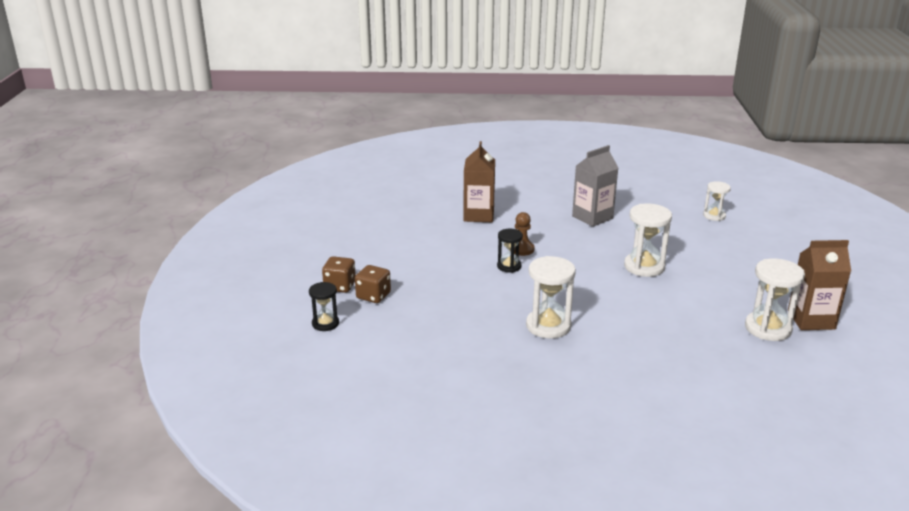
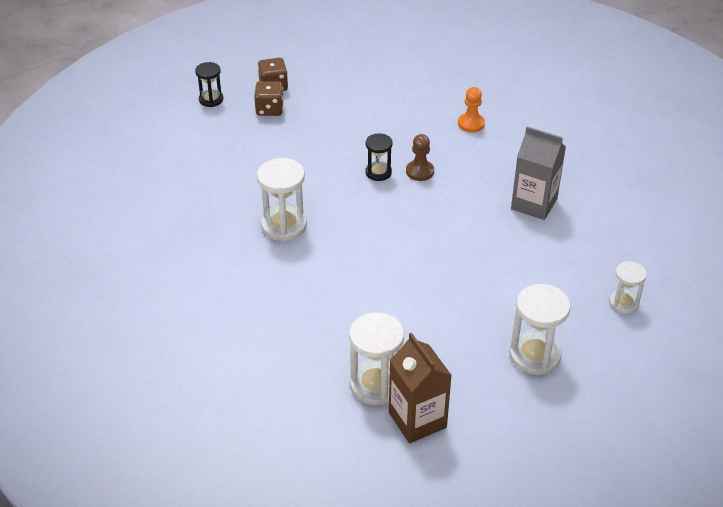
camera: 65 degrees right, 15 degrees up
(478, 215) = (471, 124): brown carton -> orange pawn
(644, 267) = (446, 267): white hourglass -> white hourglass (534, 355)

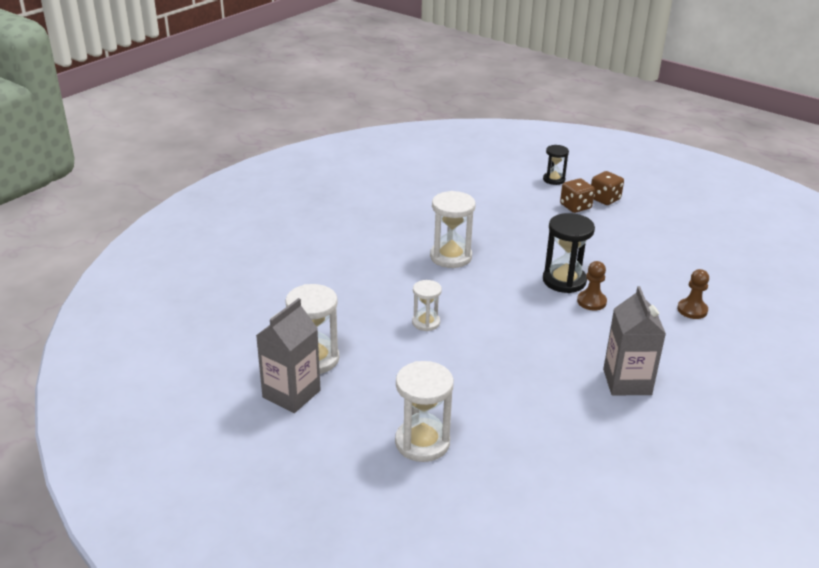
camera: 60 degrees right, 10 degrees down
(378, 172) = (564, 281): black hourglass -> black hourglass, size x1.66
(417, 420) = (291, 394): brown carton -> grey carton
(471, 124) = (692, 310): orange pawn -> brown pawn
(624, 303) = (549, 486): white hourglass -> white hourglass (426, 322)

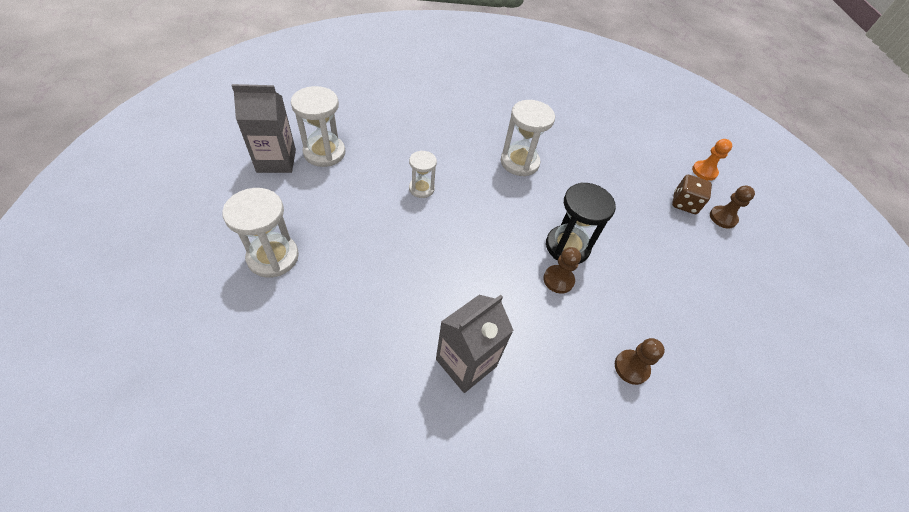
camera: 45 degrees right, 20 degrees up
(554, 179) = (704, 171): black hourglass -> orange pawn
(604, 199) = (722, 218): brown dice -> brown pawn

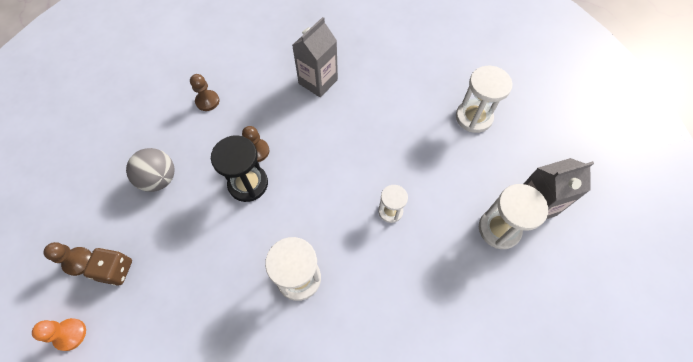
camera: 175 degrees right, 10 degrees up
(668, 274) = (159, 179): none -> grey ball

